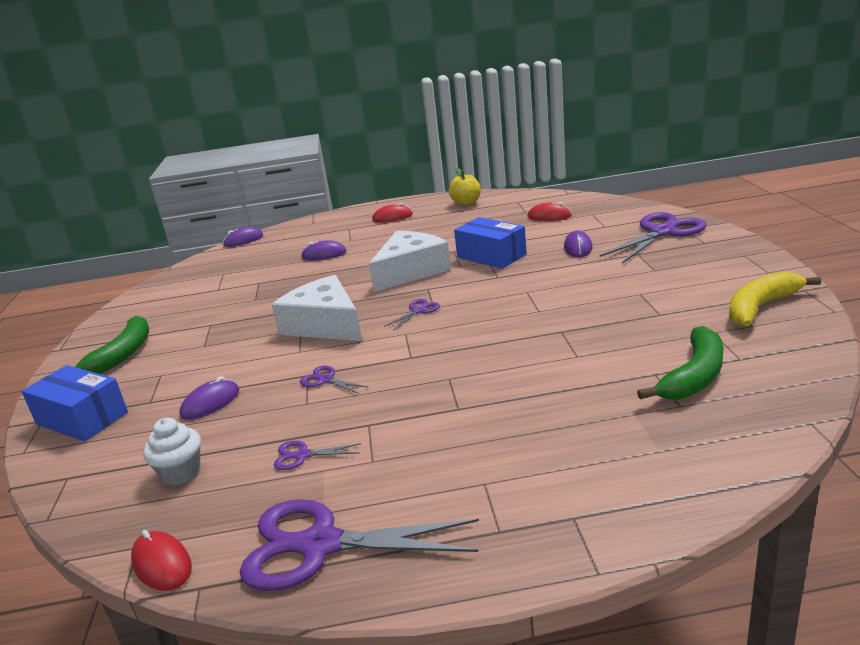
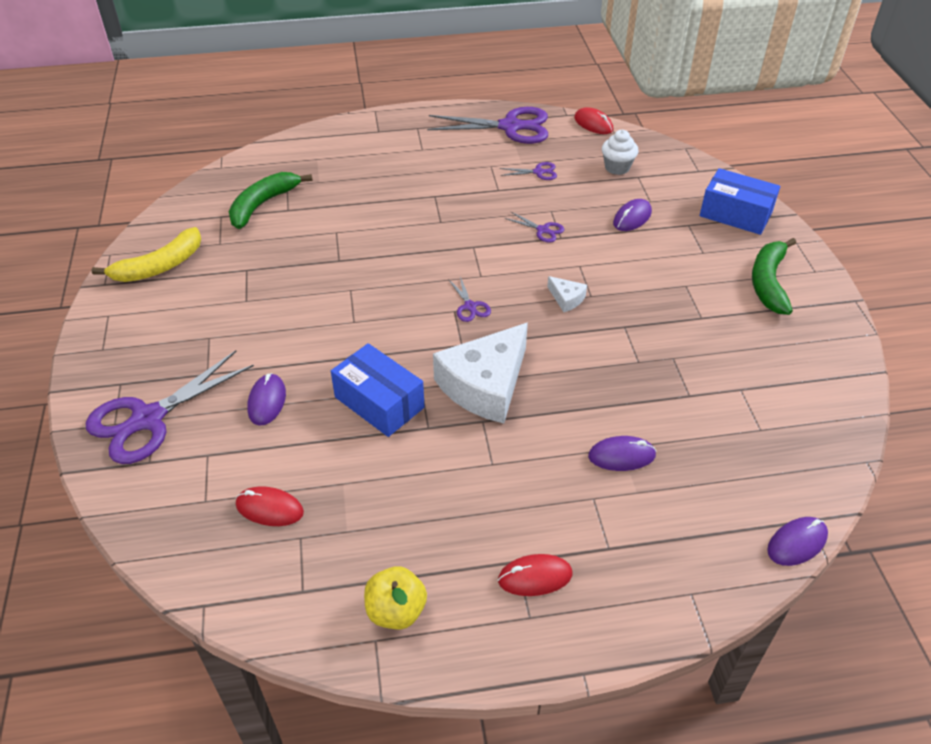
camera: 175 degrees right, 20 degrees up
(325, 324) = (566, 299): white cheese -> white cheese, size x0.42
(418, 311) = (470, 306): purple scissors -> purple scissors turned 60 degrees counterclockwise

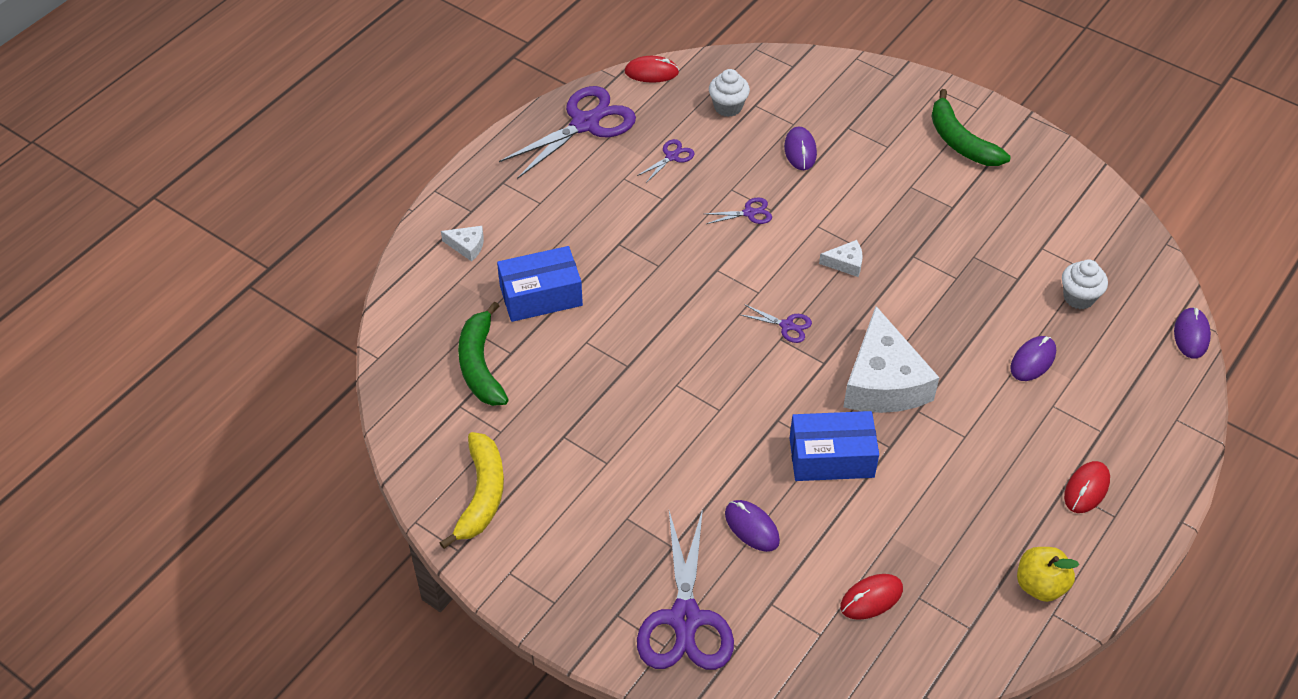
camera: 45 degrees left, 5 degrees up
(349, 145) = (467, 246): none -> white cheese
(725, 443) = (1079, 297): none -> white cupcake
(735, 214) = (868, 92): blue box -> blue box (541, 296)

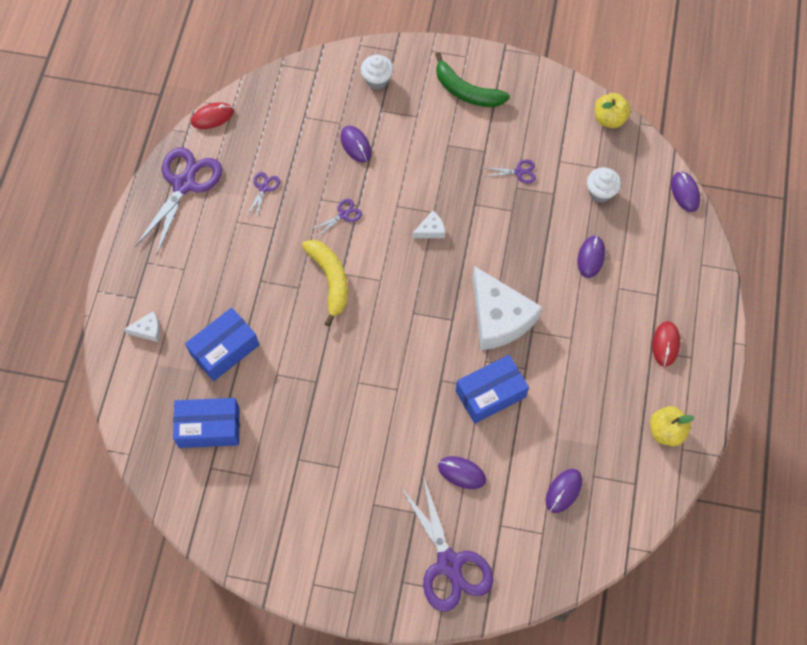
camera: 25 degrees left, 15 degrees up
(480, 365) = (209, 427): green banana -> blue box
(482, 494) = (263, 532): yellow banana -> yellow banana (330, 280)
(728, 107) = (285, 126): white cupcake -> white cupcake (377, 80)
(787, 325) = (413, 300): purple scissors -> purple scissors (519, 172)
(871, 598) = (563, 491): red mouse -> purple mouse
(1127, 226) = (609, 119): none -> yellow apple

